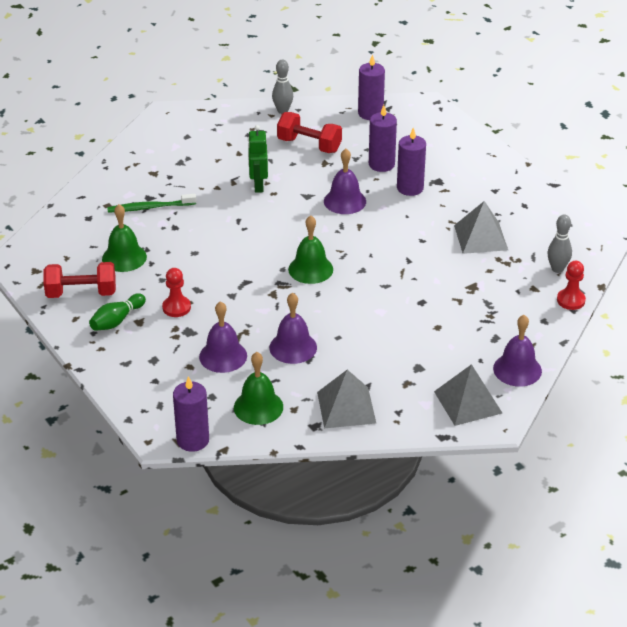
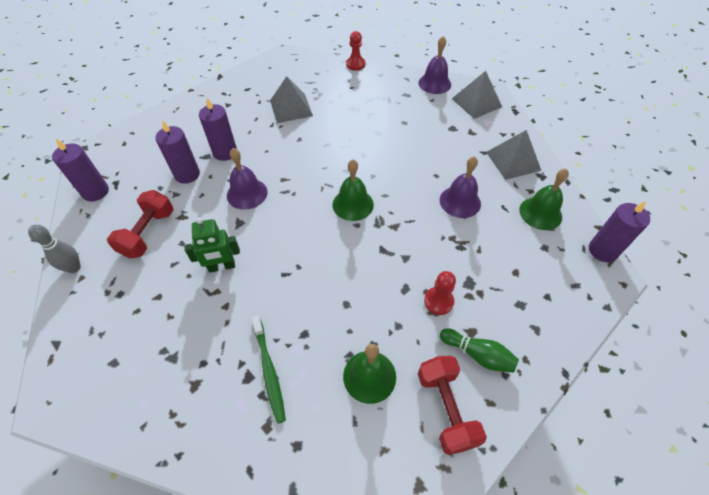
camera: 100 degrees left, 15 degrees up
(223, 356) = (491, 249): purple bell -> none
(557, 269) = (322, 71): grey bowling pin -> none

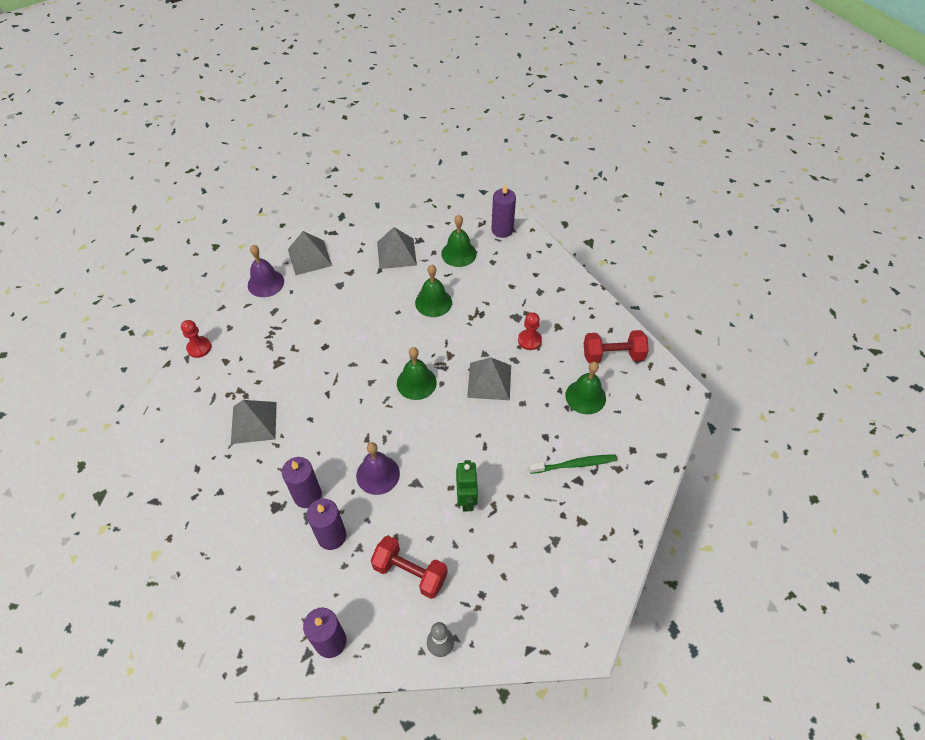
camera: 80 degrees left, 0 degrees up
(369, 267) = (489, 381): none -> grey pyramid
(460, 201) = (433, 302): purple bell -> green bell
(478, 355) = (576, 327): green bowling pin -> none

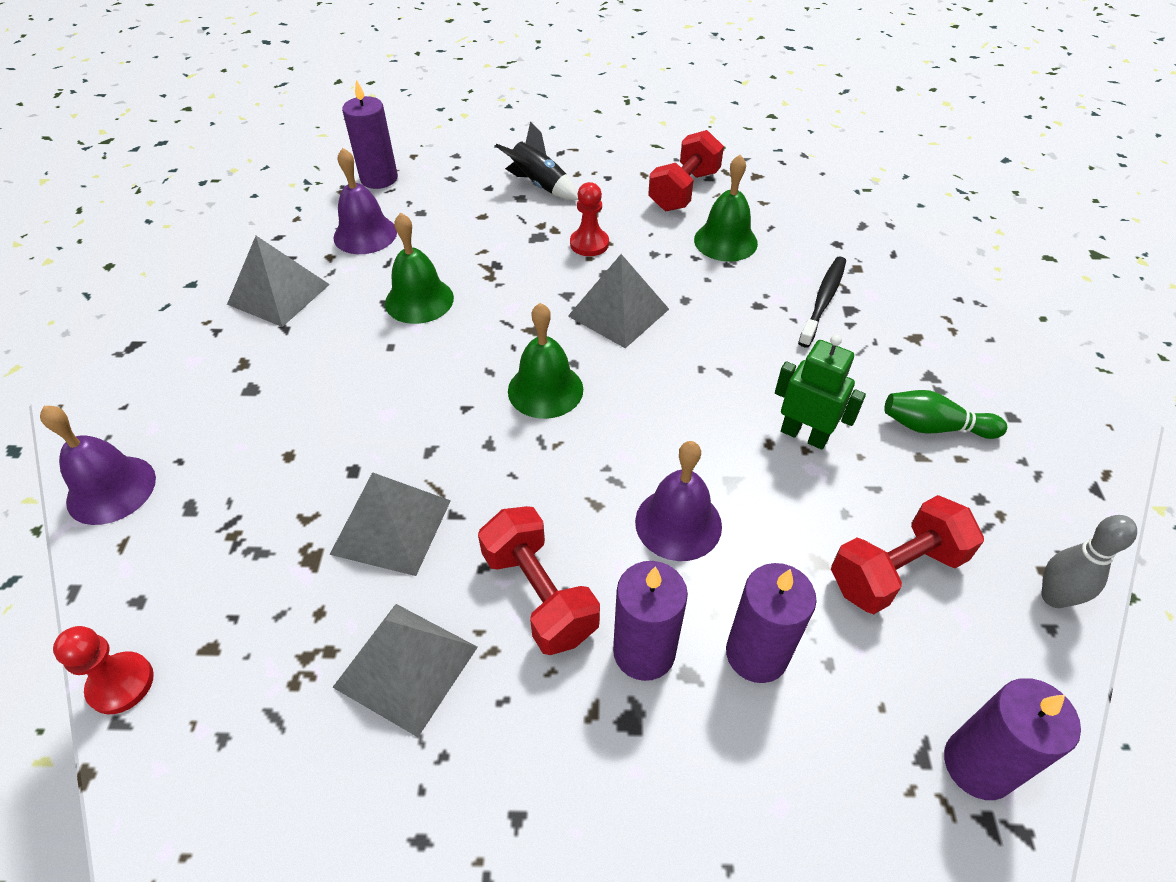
camera: 55 degrees left, 5 degrees down
(309, 257) = (141, 399): grey pyramid -> grey pyramid (391, 527)
(310, 445) = (539, 595): none -> red dumbbell
(458, 253) = (365, 234): green bell -> purple bell
(517, 556) = (934, 427): none -> green bowling pin
(557, 292) = (539, 185): none -> black rocket
(575, 464) = (823, 300): green toothbrush -> black toothbrush

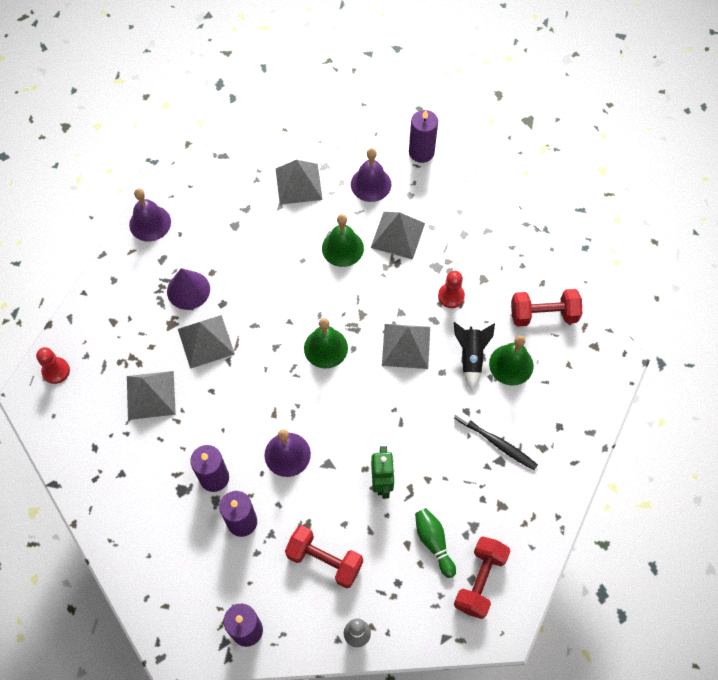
camera: 55 degrees right, 15 degrees up
(121, 684) = (82, 305): red pawn -> red pawn (56, 371)
(281, 501) = (188, 290): none -> purple cone
(460, 246) = (397, 235): none -> grey pyramid
(539, 185) = (483, 235): black rocket -> black rocket (471, 357)
(539, 595) = (213, 421): red dumbbell -> red dumbbell (480, 581)
(823, 300) = (497, 443): black toothbrush -> black toothbrush turned 45 degrees clockwise

